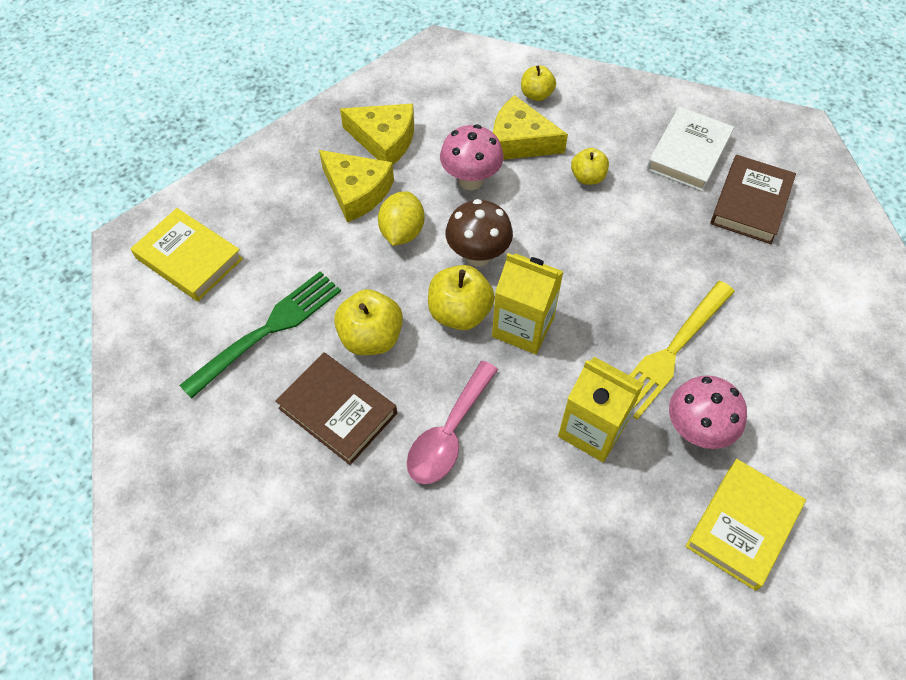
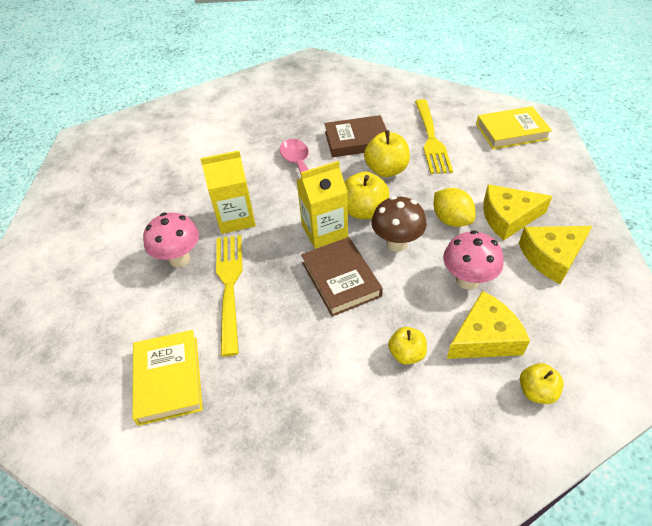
camera: 135 degrees right, 10 degrees down
(268, 330) = (431, 139): green fork -> yellow fork
(688, 153) = (364, 456): white book -> none
(742, 526) = (122, 238): yellow book -> yellow book (169, 379)
(750, 203) = (269, 452): brown book -> brown book (341, 279)

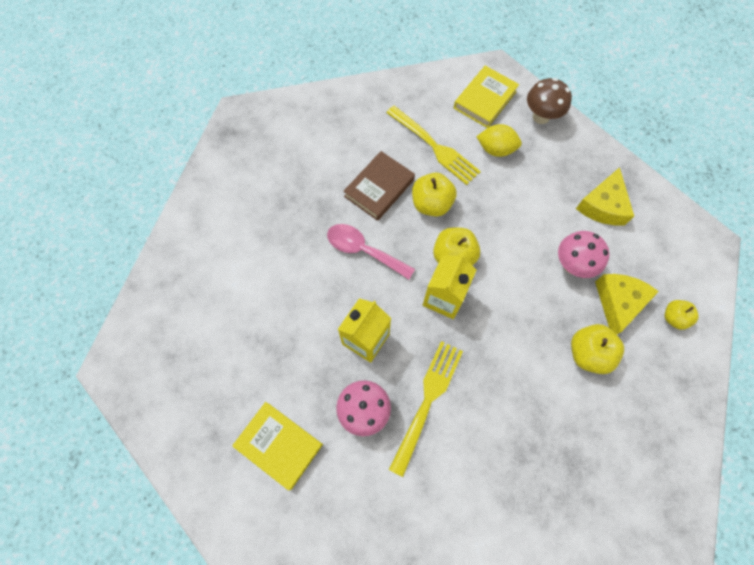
camera: 45 degrees left, 20 degrees up
(169, 379) = (467, 506): yellow book -> yellow book (279, 445)
(229, 286) = (427, 401): yellow fork -> yellow fork turned 75 degrees clockwise
(341, 279) = (496, 330): brown book -> none
(396, 243) = (503, 269): brown mushroom -> brown mushroom (541, 117)
(406, 354) = (588, 353): yellow apple -> yellow apple, size x1.59
(451, 220) = (518, 220): yellow lemon -> yellow lemon (496, 149)
(508, 217) = (551, 190): yellow cheese -> none

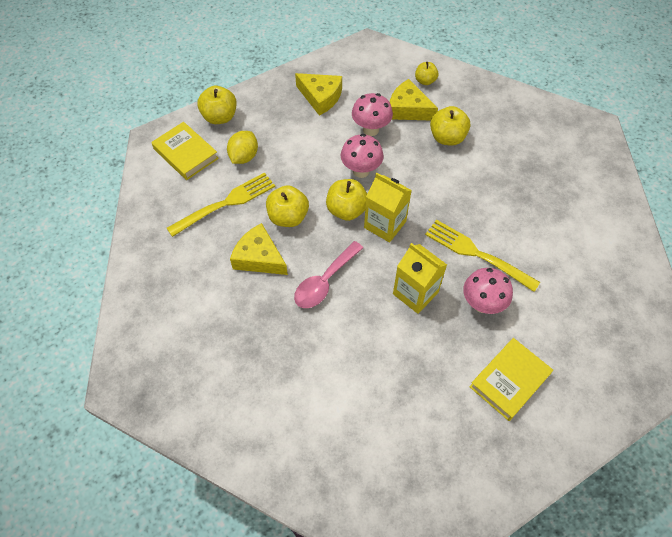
camera: 80 degrees left, 10 degrees down
(379, 188) = (259, 257): brown book -> yellow cheese
(509, 263) = (361, 171): none -> pink mushroom
(541, 117) = (220, 117): brown mushroom -> yellow apple

